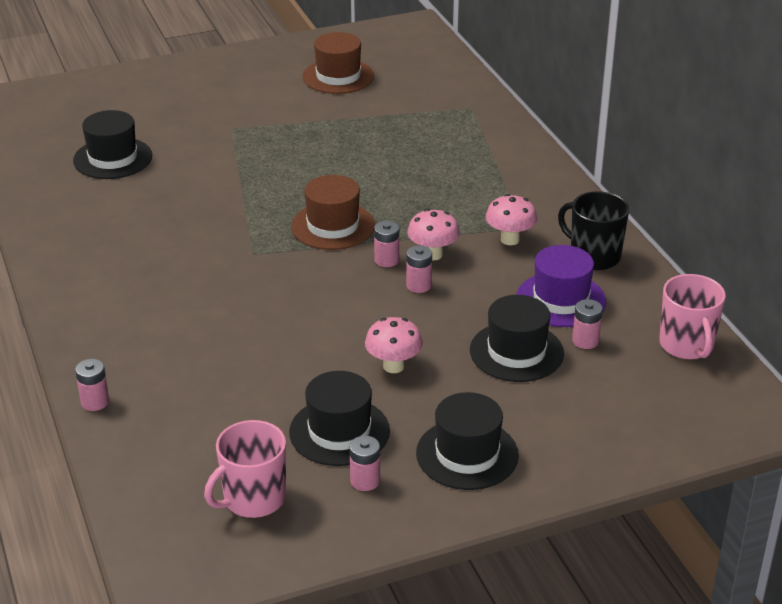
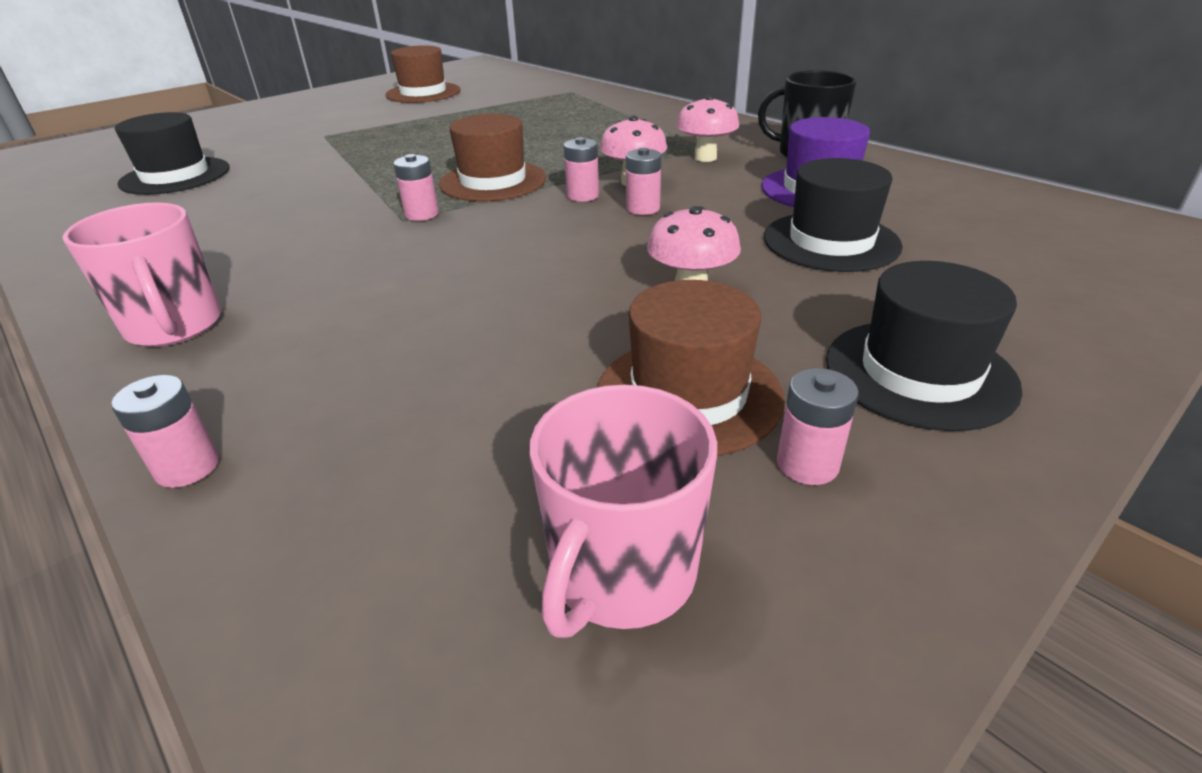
camera: 20 degrees left, 0 degrees up
(339, 431) = (689, 394): black hat -> brown hat
(585, 341) = (894, 216): pink battery -> pink battery (421, 214)
(687, 345) = (1004, 197): pink mug -> pink mug (175, 326)

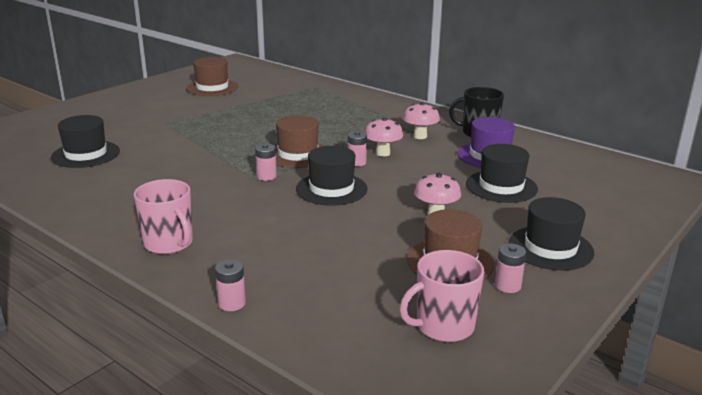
camera: 10 degrees left, 10 degrees down
(518, 237) = (331, 189): none -> black hat
(622, 574) = (443, 326): pink mug -> pink mug turned 45 degrees clockwise
(643, 208) = (394, 170): pink battery -> none

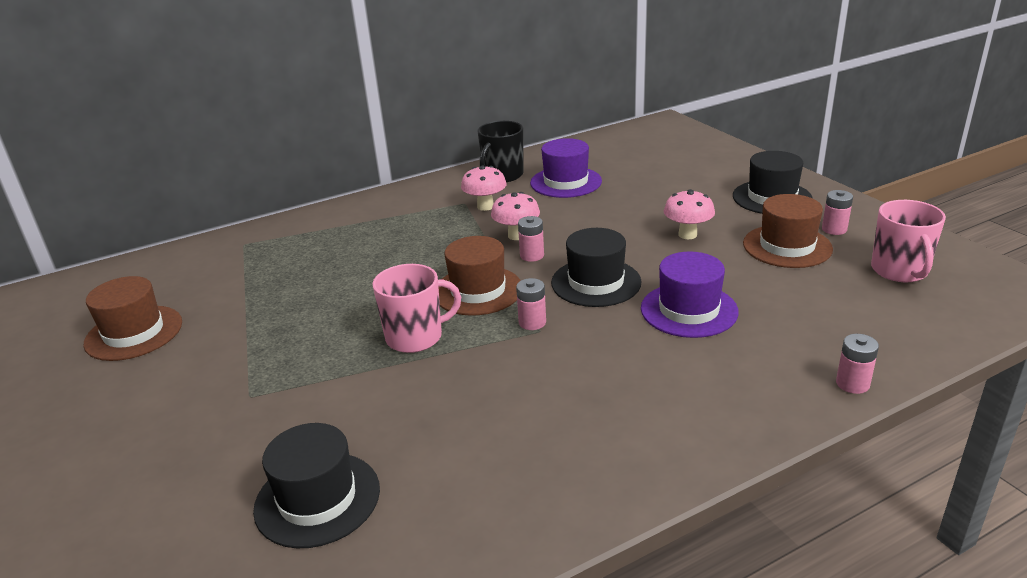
camera: 65 degrees left, 5 degrees up
(169, 243) = (696, 420): pink mug -> pink mug (416, 337)
(310, 227) = (689, 310): none -> purple hat
(501, 186) = (640, 192): black hat -> none

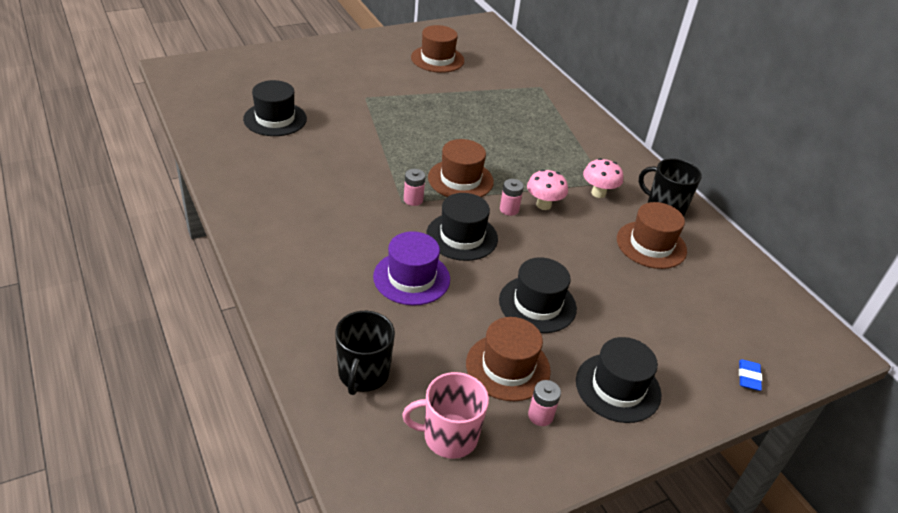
camera: 85 degrees right, 10 degrees up
(416, 337) = (408, 151): pink mug -> none
(566, 182) = (651, 245): purple hat -> brown hat
(687, 234) = (537, 304): pink mushroom -> black hat
(719, 151) = (748, 377): none -> blue eraser
(852, 384) = (293, 340): pink battery -> none
(864, 326) = (363, 374): none -> black mug

